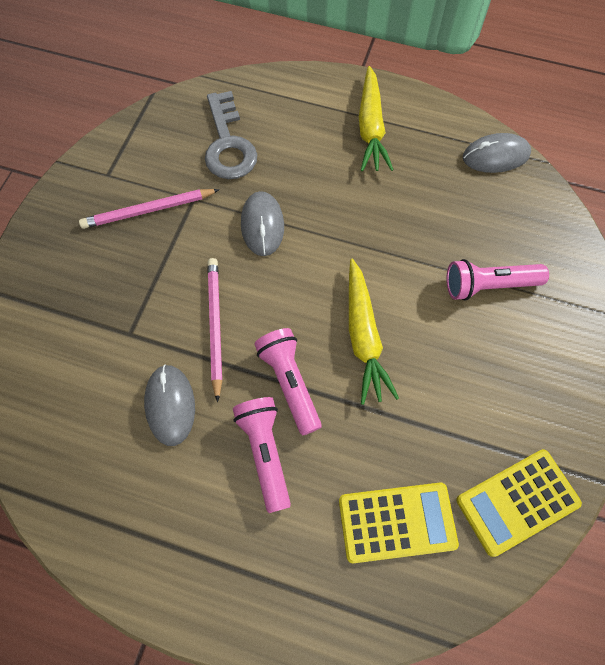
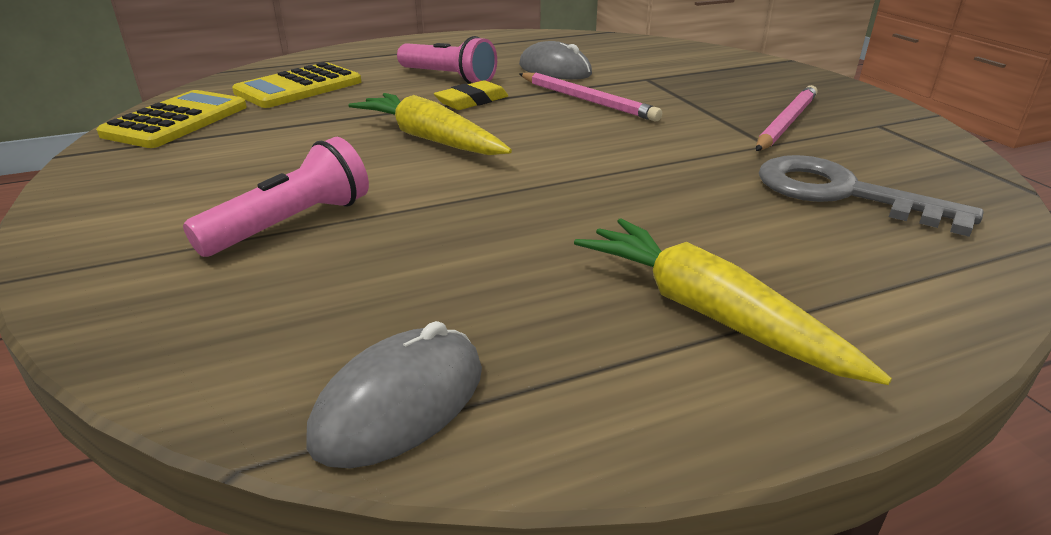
camera: 140 degrees right, 35 degrees down
(262, 225) = (661, 157): grey mouse -> none
(290, 383) = (472, 101): pink flashlight -> yellow eraser

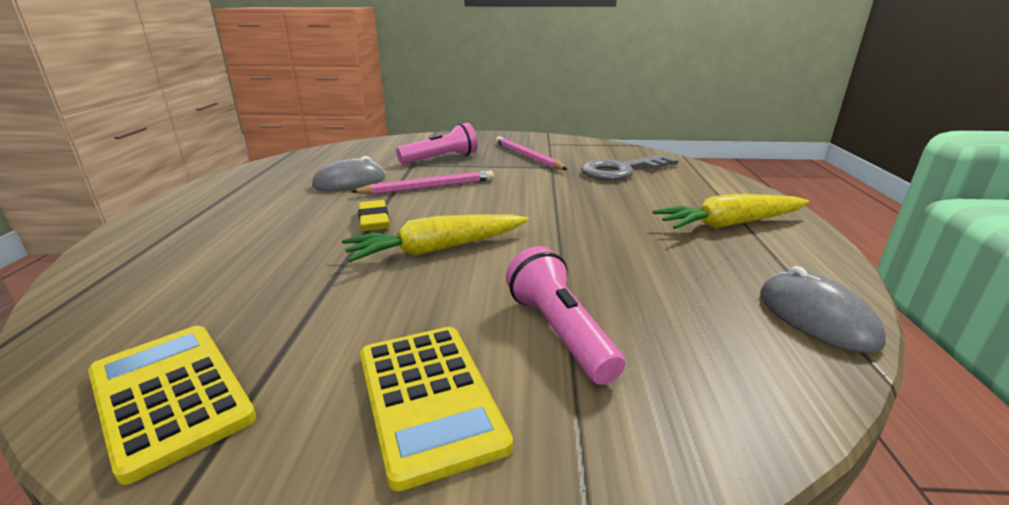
camera: 65 degrees left, 5 degrees down
(299, 87) = (191, 293): yellow calculator -> yellow calculator (429, 398)
(448, 77) = (299, 219): pink flashlight -> pink flashlight (441, 159)

